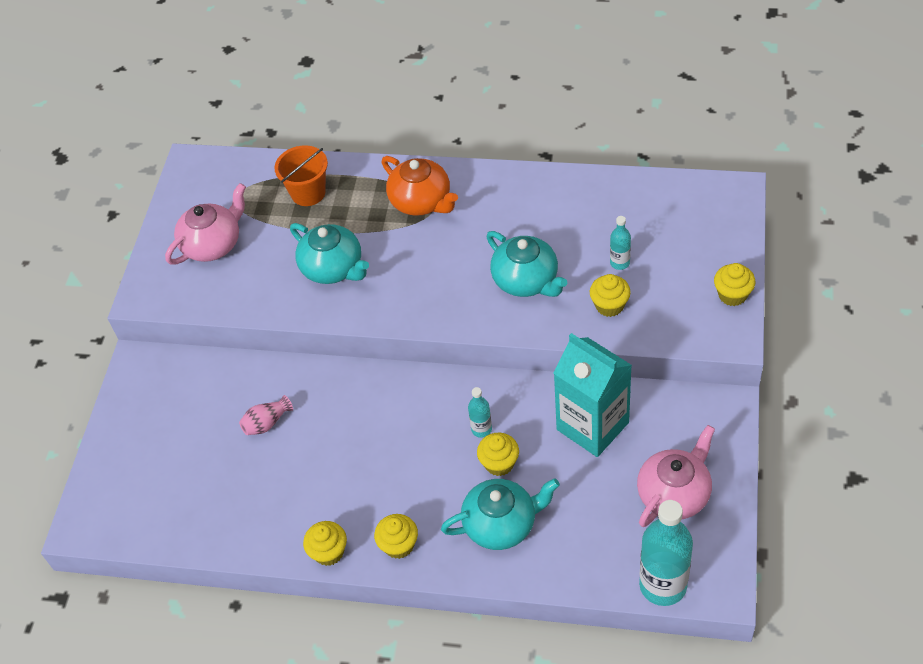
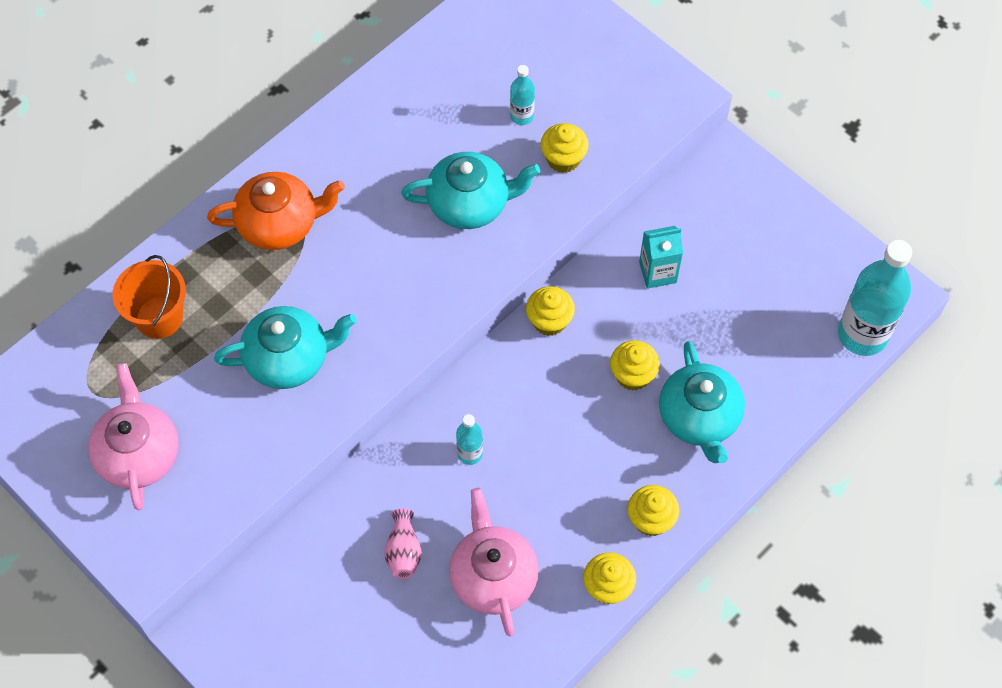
camera: 60 degrees left, 10 degrees up
(481, 429) = (582, 364): turquoise bottle -> turquoise bottle (470, 453)
(501, 524) = (699, 418): turquoise teapot -> turquoise teapot turned 150 degrees clockwise
(592, 426) = (658, 272): turquoise carton -> turquoise carton, size x0.52
(674, 494) = (781, 261): pink teapot -> pink teapot (493, 576)
(732, 295) = (639, 60): yellow cupcake -> yellow cupcake (549, 321)

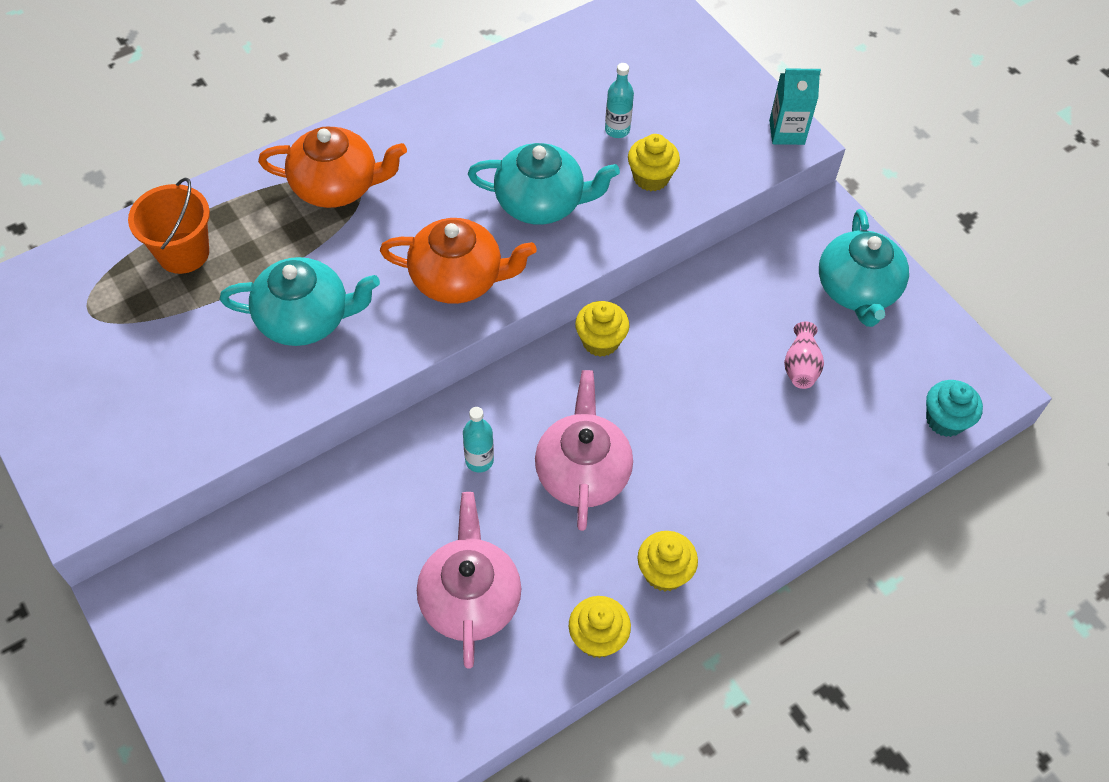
camera: 10 degrees right, 5 degrees down
(138, 453) = (115, 384): pink teapot -> pink teapot (582, 472)
(403, 551) = (378, 550): pink vase -> pink vase (800, 366)
(414, 293) = (458, 279): none -> orange teapot
(632, 375) = (678, 413): yellow cupcake -> none
(658, 272) = (729, 314): turquoise carton -> turquoise carton (786, 132)
(699, 418) = (743, 473): turquoise teapot -> turquoise teapot (857, 290)
(862, 334) = (945, 420): turquoise bottle -> turquoise cupcake

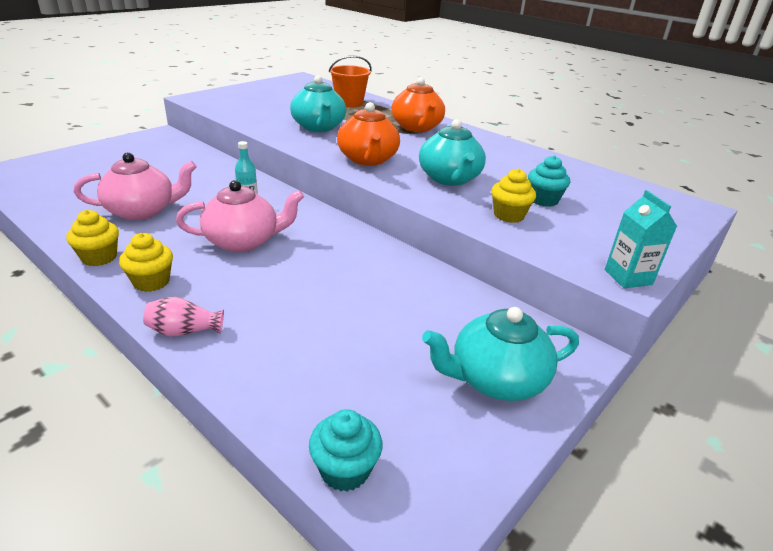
camera: 75 degrees right, 25 degrees down
(600, 341) = (362, 240): yellow cupcake -> none
(617, 130) = (543, 200): turquoise bottle -> turquoise cupcake
(800, 366) = (379, 343): pink vase -> pink vase (184, 331)

